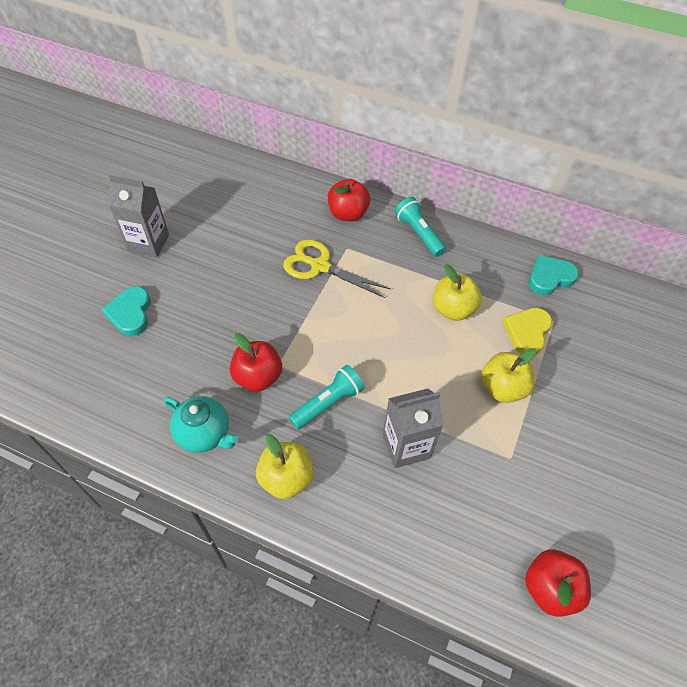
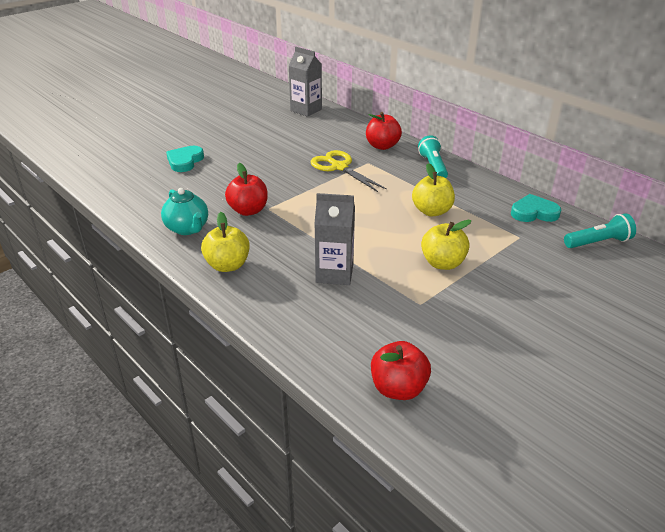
camera: 25 degrees right, 20 degrees down
(148, 243) = (224, 132): grey carton -> grey carton (306, 110)
(328, 403) = (290, 236): turquoise flashlight -> turquoise flashlight (598, 242)
(527, 332) = (489, 238): yellow heart -> none

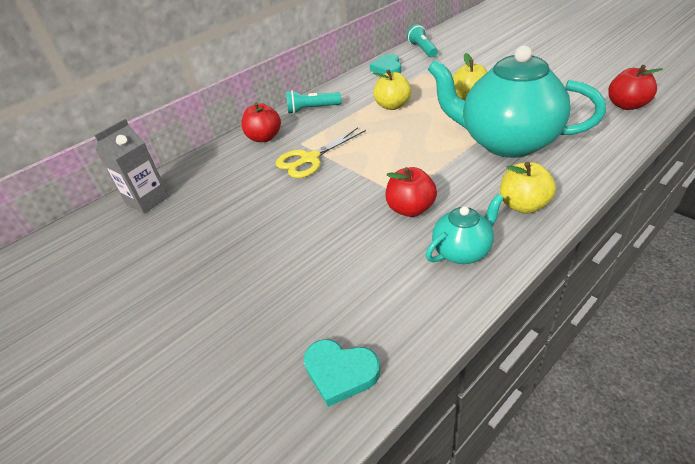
camera: 85 degrees left, 5 degrees up
(185, 161) = (281, 294): turquoise heart -> turquoise heart (340, 372)
(334, 273) = (506, 142): grey carton -> turquoise teapot

